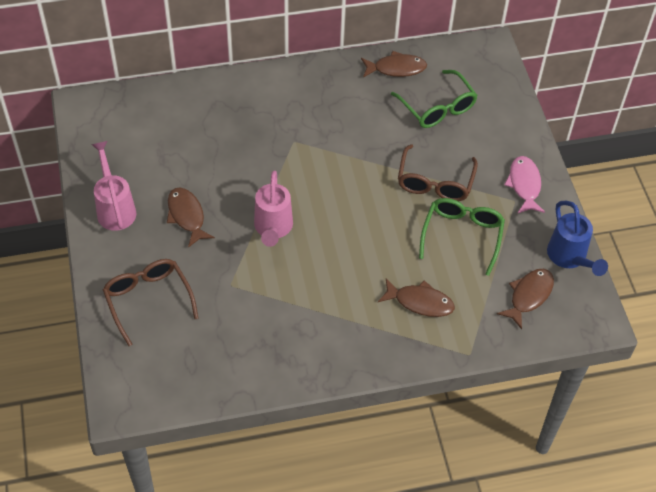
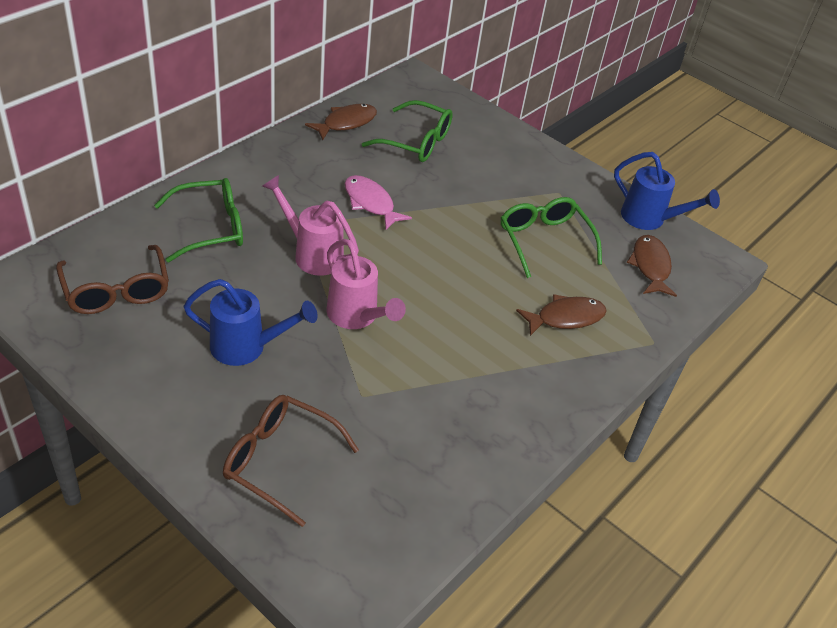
camera: 40 degrees left, 10 degrees down
(115, 208) = (149, 378): pink watering can -> pink watering can (312, 253)
(187, 216) = (247, 347): brown fish -> blue watering can
(230, 117) = (211, 228): none -> green glasses
(435, 182) = (475, 206): brown glasses -> brown glasses (116, 291)
(524, 185) = (554, 176): pink fish -> pink fish (370, 203)

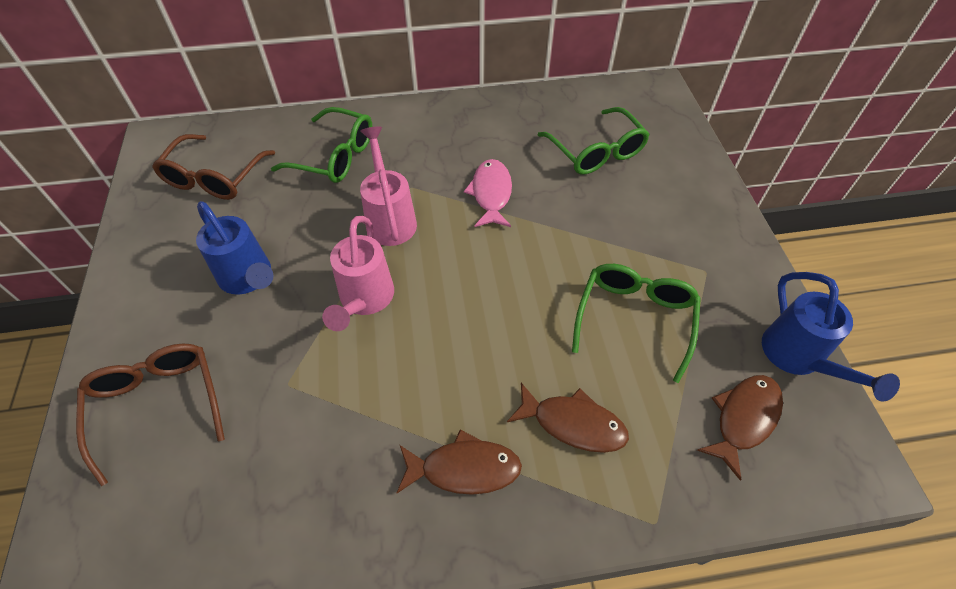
camera: 45 degrees right, 10 degrees up
(346, 123) = (545, 108): brown fish -> brown fish (464, 468)

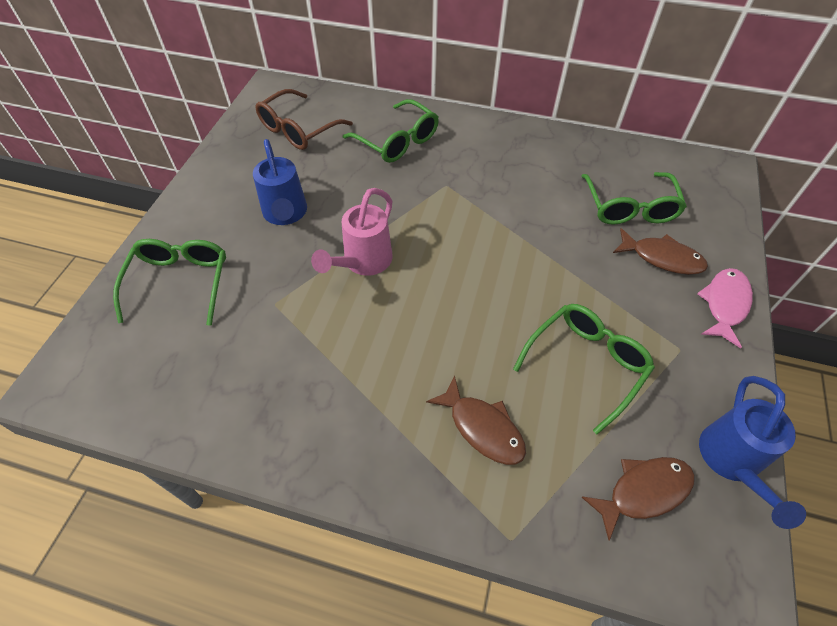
camera: 25 degrees right, 0 degrees up
(158, 404) = (180, 282): brown glasses -> green glasses
(390, 218) = (416, 205): pink watering can -> none
(464, 468) = (374, 423): brown fish -> brown fish (662, 258)
(491, 194) = (512, 213): pink fish -> pink fish (724, 304)

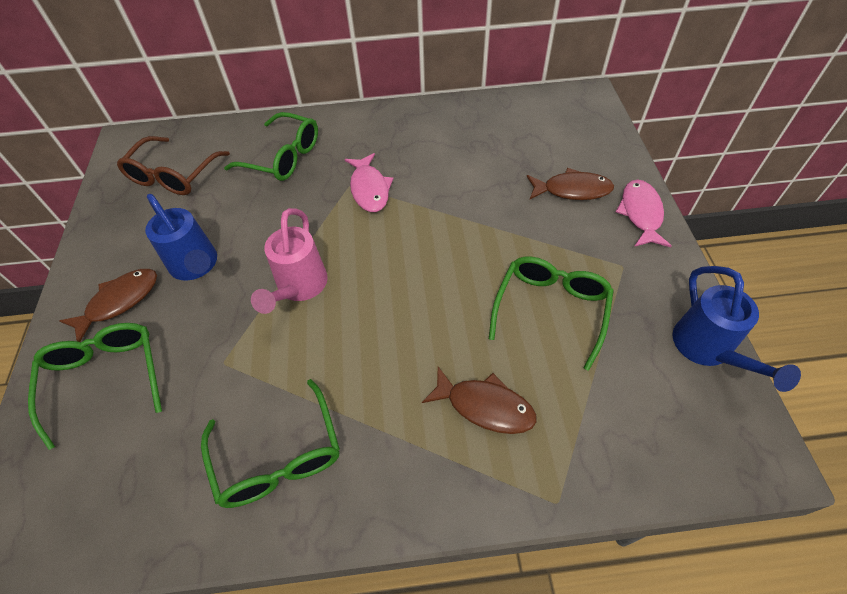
camera: 20 degrees left, 0 degrees up
(462, 194) = (369, 189): none -> pink fish
(629, 208) = (525, 154): green glasses -> green glasses (279, 457)
(643, 492) = (650, 406): brown fish -> brown fish (119, 302)

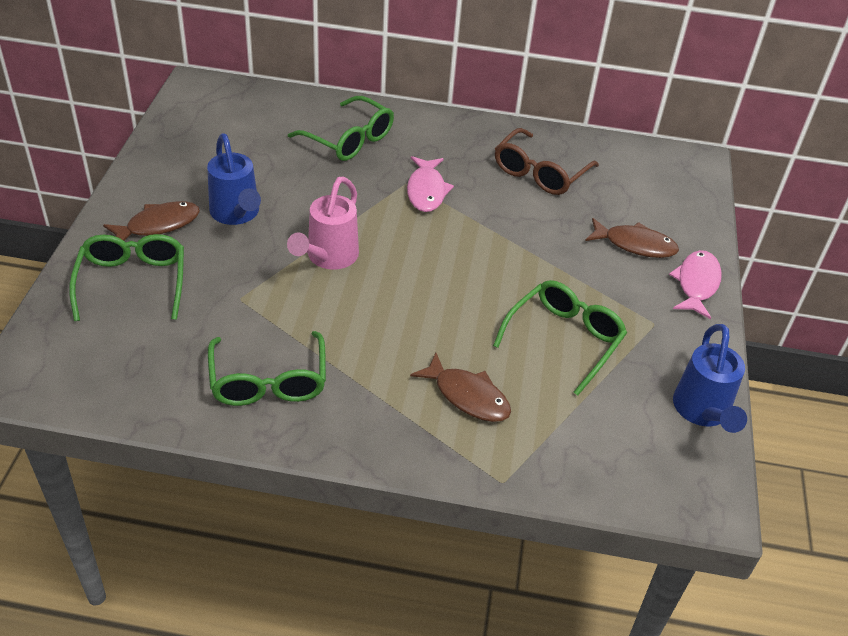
camera: 10 degrees right, 10 degrees down
(173, 176) = (235, 129): brown glasses -> brown glasses (539, 173)

